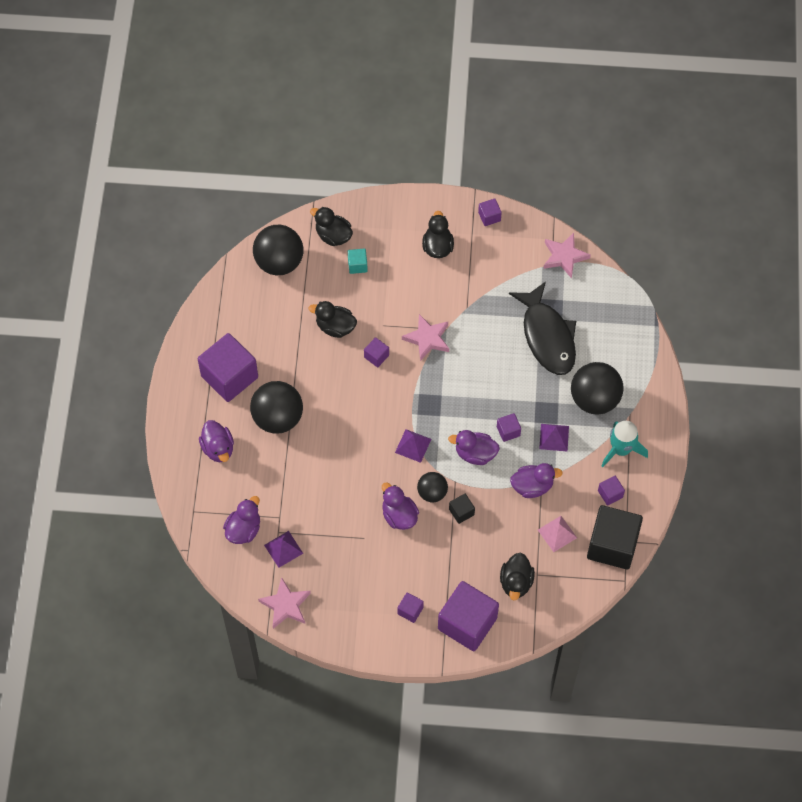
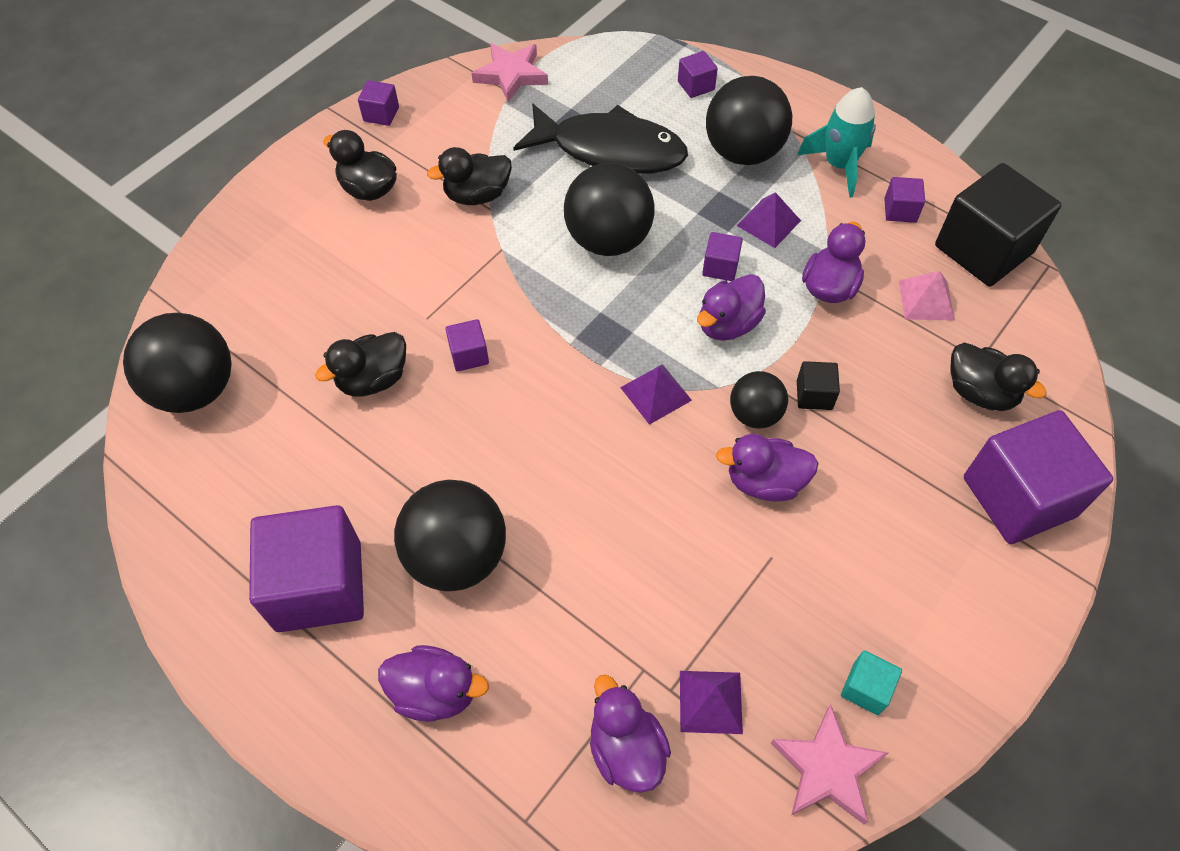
camera: 55 degrees left, 5 degrees down
(333, 236) = (227, 296): black duck -> black duck (477, 195)
(357, 265) = (303, 294): turquoise cube -> turquoise cube (866, 688)
(410, 610) = (950, 566): purple cube -> purple cube (696, 86)
(427, 339) = (496, 278): pink star -> none
(487, 372) = (608, 240): none -> black ball

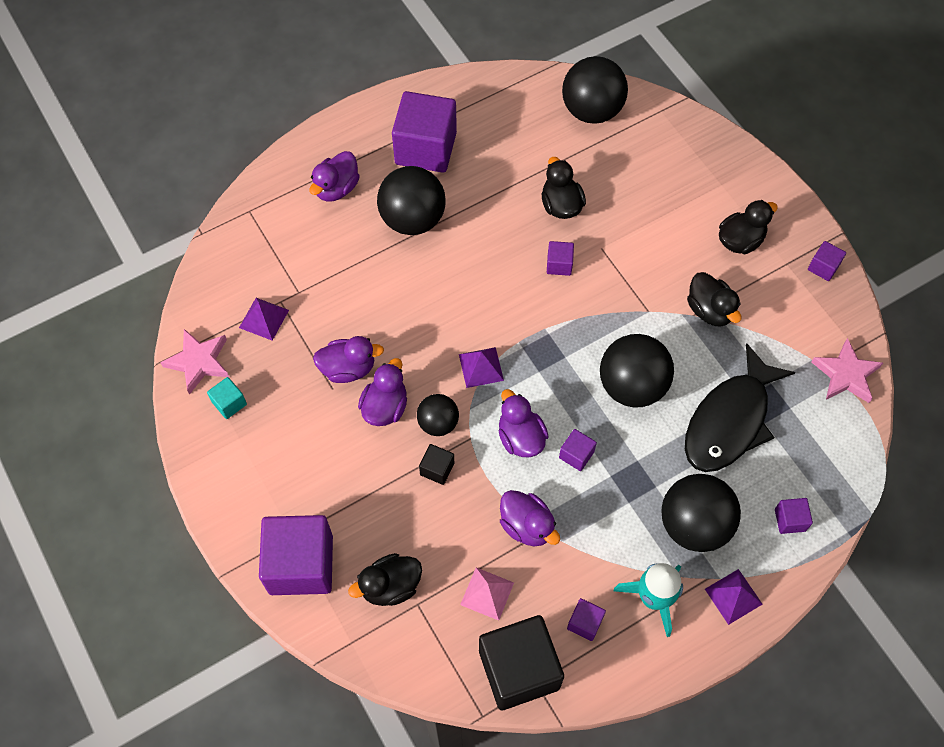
camera: 110 degrees right, 5 degrees up
(477, 195) = (710, 310): black duck -> black duck turned 150 degrees clockwise
(626, 749) = (260, 268): purple duck -> purple duck (348, 368)
(768, 223) = (608, 510): purple pyramid -> purple pyramid (733, 596)

